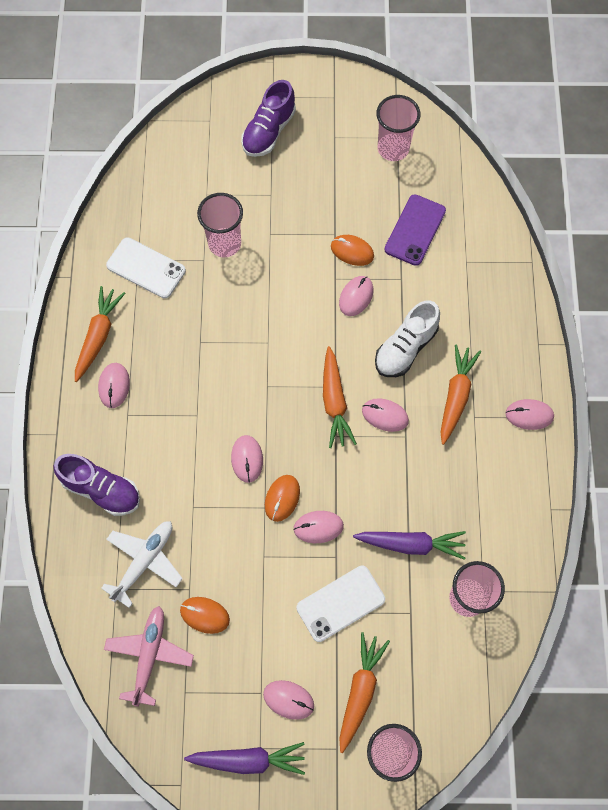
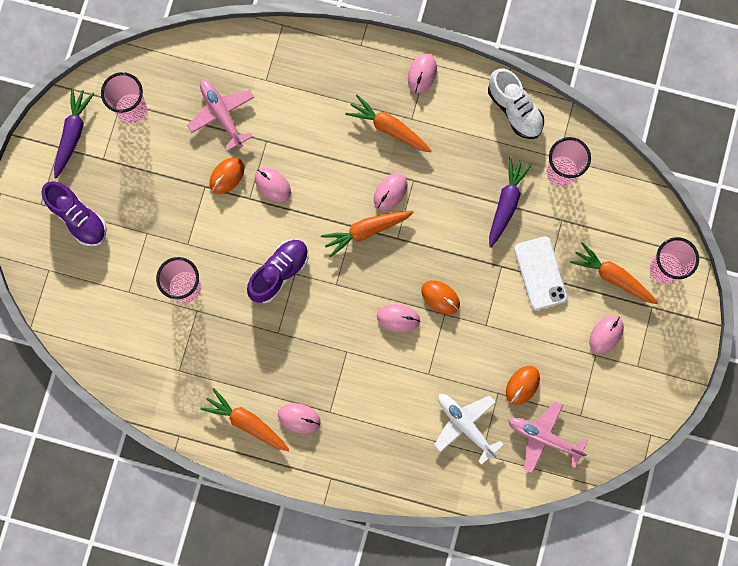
camera: 75 degrees left, 10 degrees up
(101, 489) = (392, 448): purple shoe -> purple shoe (279, 272)
(146, 268) = (190, 365): white phone -> none
(248, 760) = (644, 377): purple carrot -> purple carrot (73, 134)
(318, 527) = (473, 274): pink mouse -> none
(334, 402) = (366, 231): orange carrot -> orange carrot turned 150 degrees clockwise
(405, 348) = (333, 157): white shoe -> white shoe (514, 109)
(415, 230) = (222, 115): purple phone -> pink plane

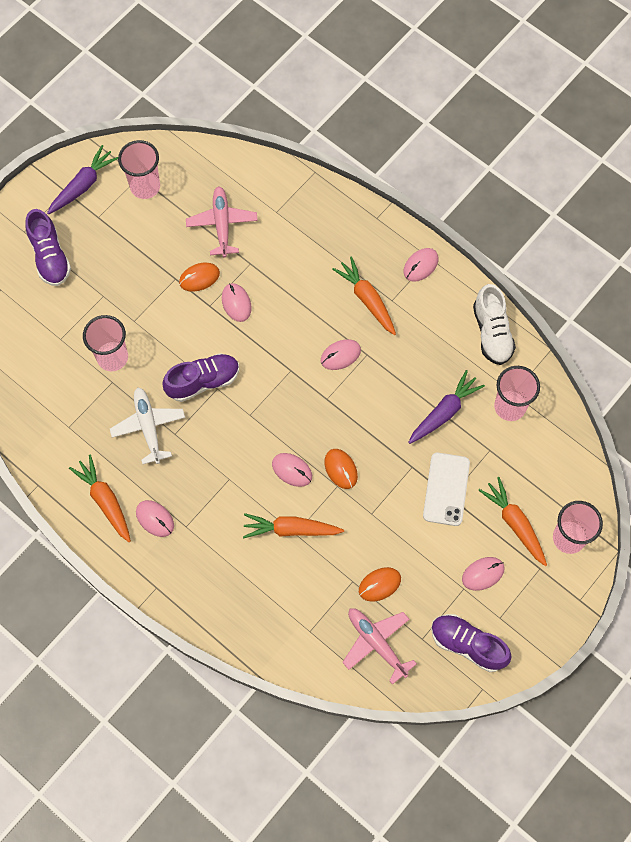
camera: 25 degrees right, 10 degrees down
(366, 231) = (301, 380): orange carrot -> orange carrot (291, 529)
(465, 425) = (306, 597): white plane -> white plane (148, 427)
(621, 402) = (467, 645): none -> purple shoe

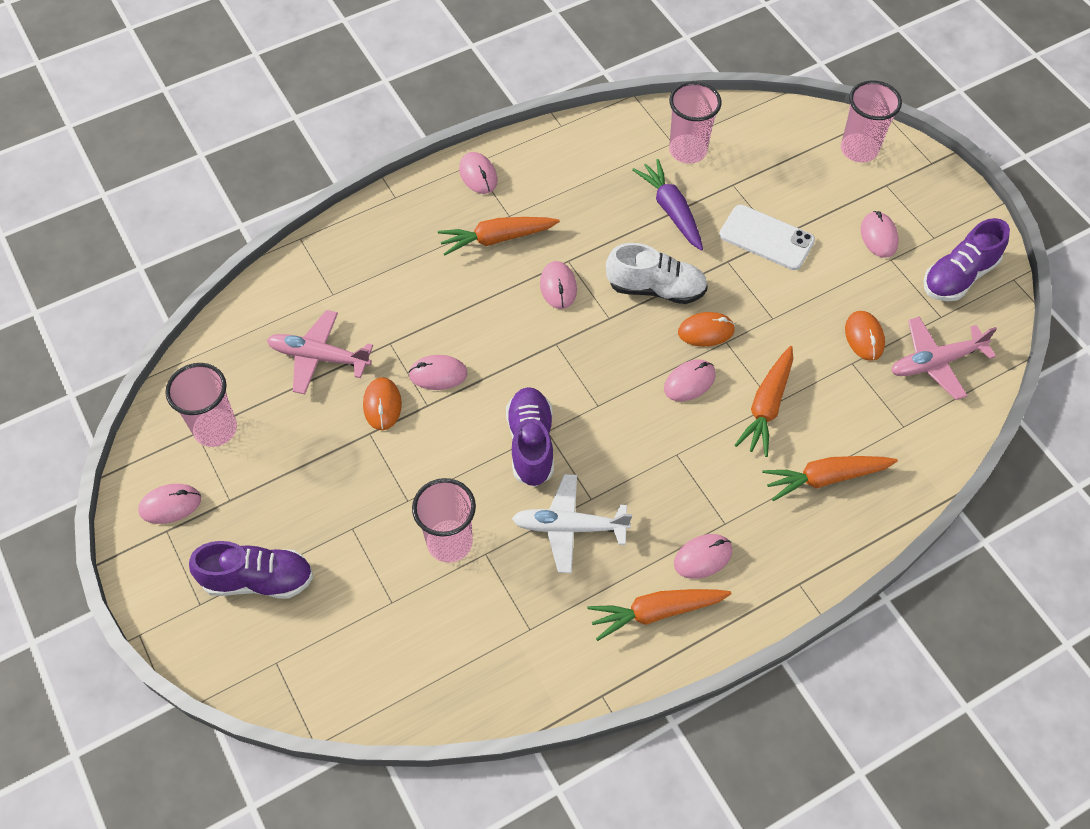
camera: 70 degrees left, 10 degrees down
(83, 185) = (170, 505): purple carrot -> pink mouse
(492, 333) = (592, 138): white shoe -> white shoe (656, 288)
(515, 523) = (828, 190): orange carrot -> orange carrot (825, 478)

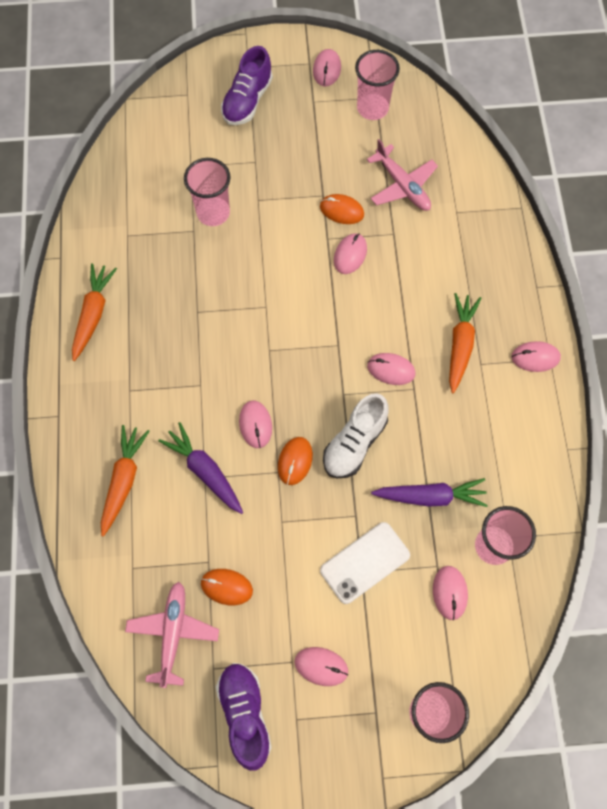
camera: 115 degrees right, 10 degrees up
(319, 357) = (402, 185): pink plane -> pink plane turned 105 degrees clockwise
(531, 444) = (261, 291): purple shoe -> none
(569, 527) = (183, 288): white plane -> none
(703, 557) = (113, 362): pink mouse -> pink mouse (449, 593)
(767, 406) = (205, 471): orange carrot -> purple carrot

